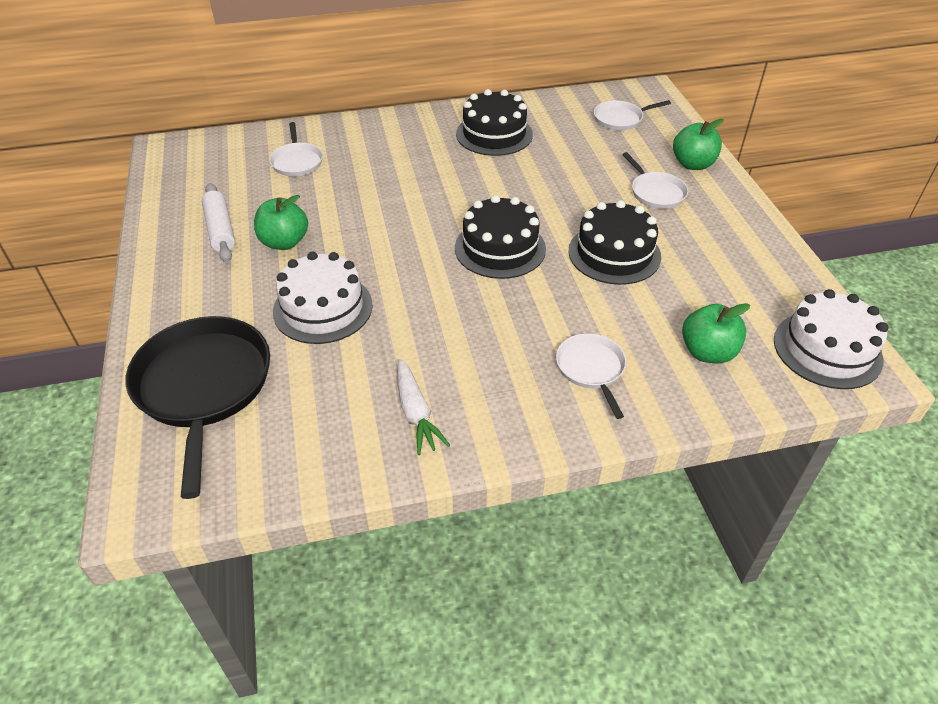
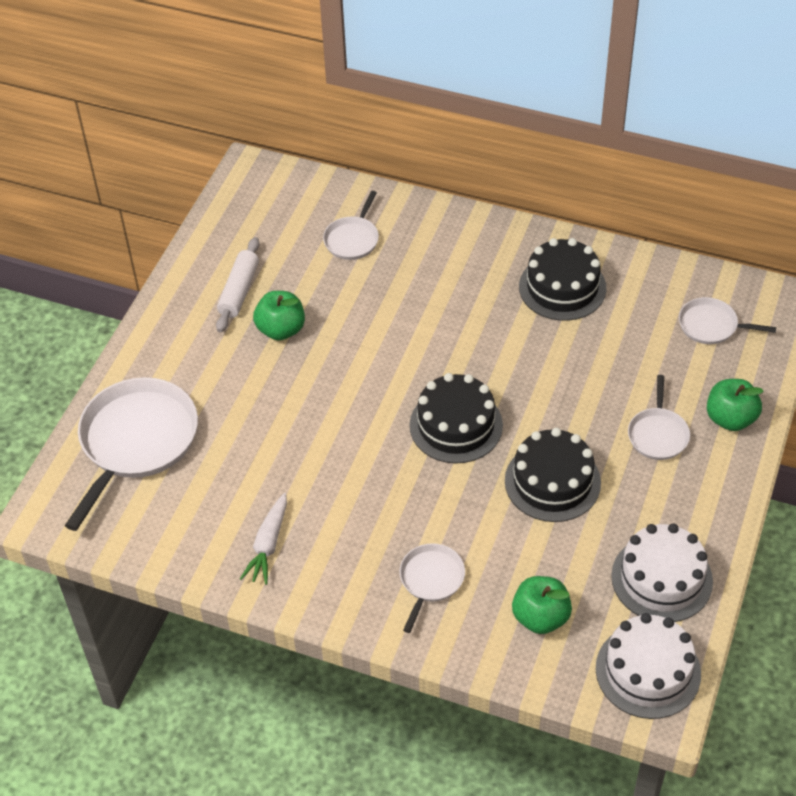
camera: 35 degrees right, 5 degrees up
(203, 386) = (136, 441): black pan -> white pan
(323, 308) = (266, 413): white cake -> white cake (661, 578)

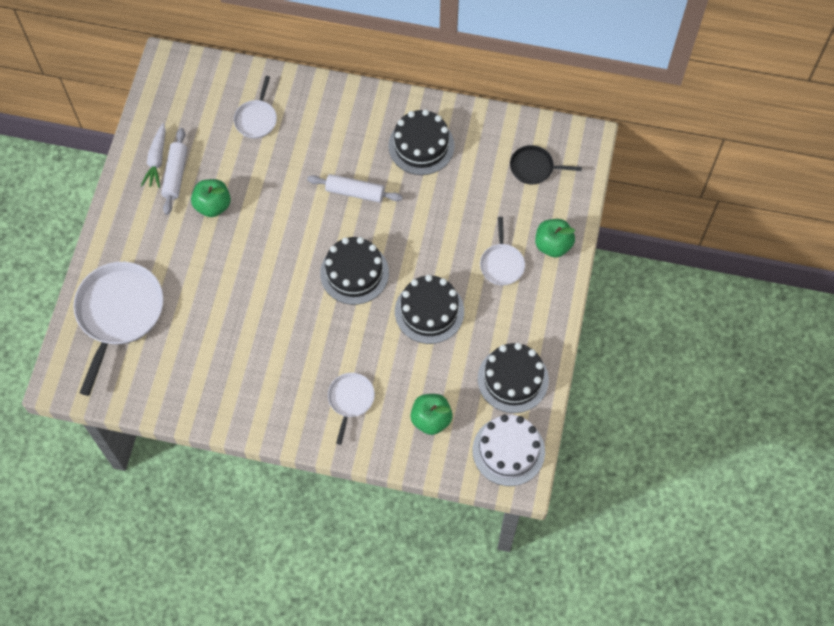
camera: 10 degrees left, 15 degrees up
(268, 544) = (230, 385): white carrot -> white carrot (157, 160)
(468, 332) = (355, 192): none -> white rolling pin
(661, 578) = (513, 379): white cake -> black cake
(711, 325) = (534, 167): white pan -> black pan

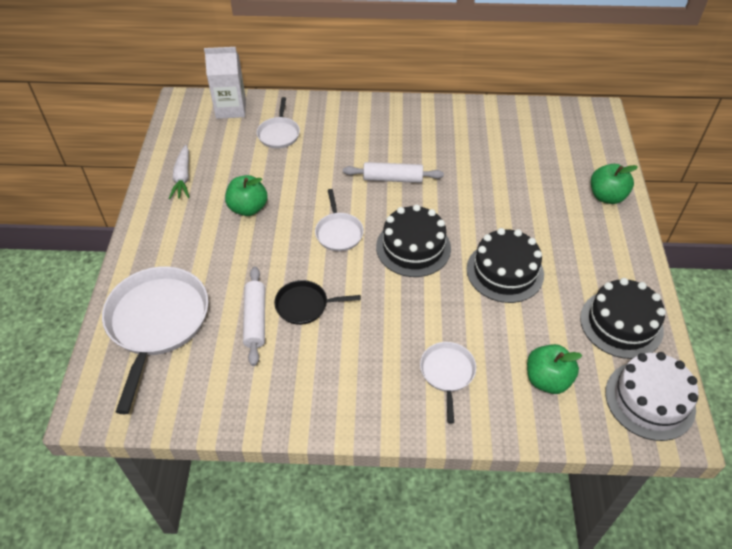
camera: 10 degrees left, 15 degrees down
(175, 175) = (204, 187): white rolling pin -> white rolling pin (255, 320)
(214, 78) = (231, 108): none -> white carton
(421, 146) = (446, 135): black cake -> none
(501, 264) = (563, 219): white pan -> white pan (338, 233)
(534, 167) = (560, 138): black pan -> black pan (305, 305)

